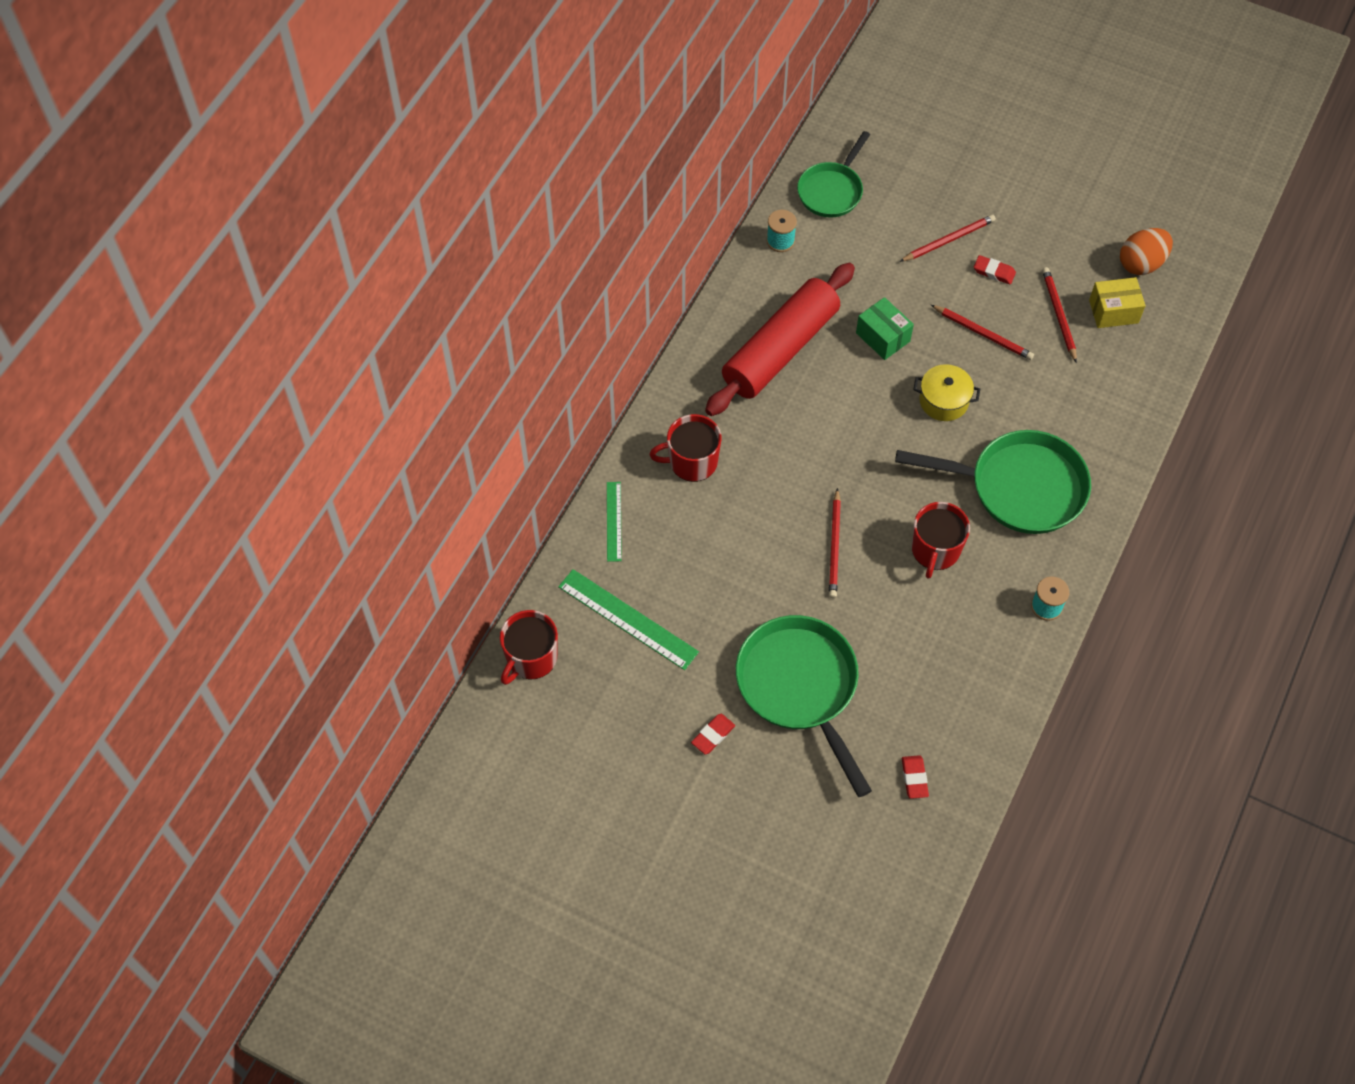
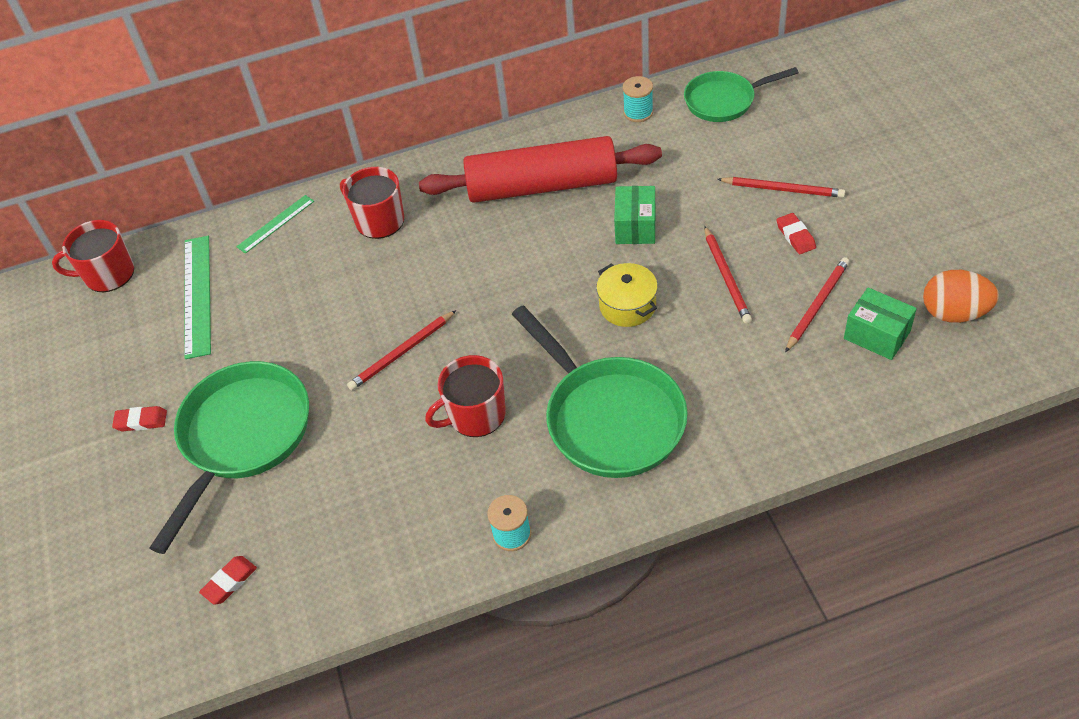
camera: 50 degrees right, 10 degrees down
(1113, 311) = (876, 335): yellow box -> green box

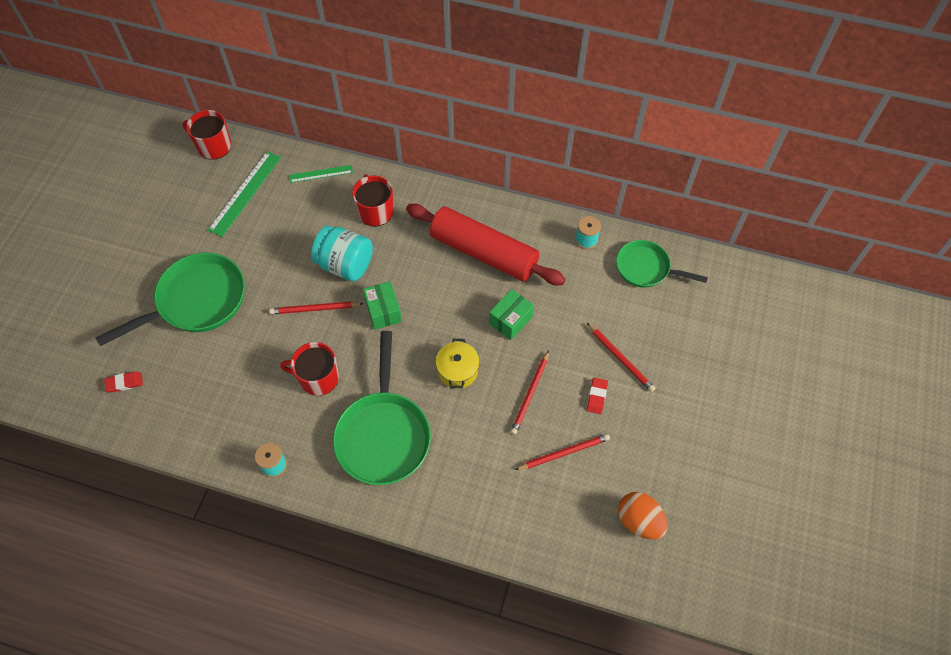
camera: 30 degrees right, 10 degrees up
(141, 421) = (158, 254): red eraser -> none
(395, 289) = (345, 265): none -> turquoise jar
(876, 335) = (579, 499): green box -> green box (383, 311)

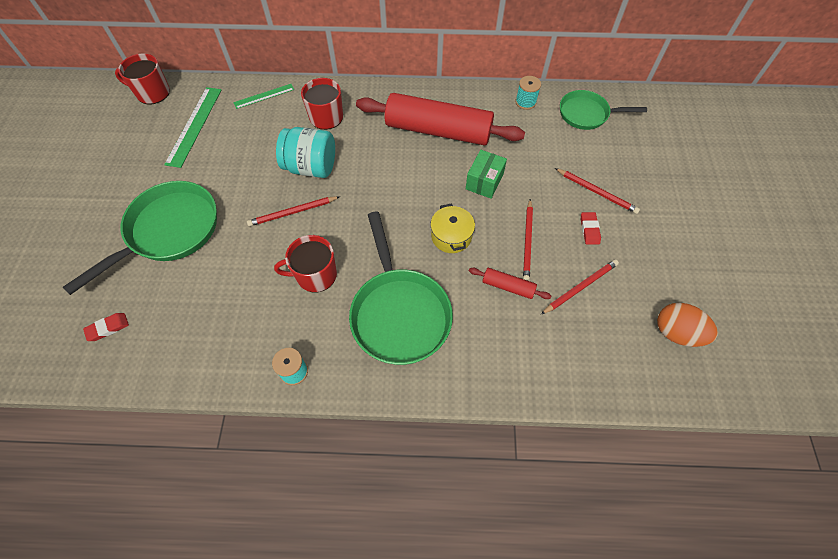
camera: 15 degrees left, 0 degrees up
(383, 311) = (361, 200): green box -> none
(494, 434) = (508, 286): none -> red rolling pin

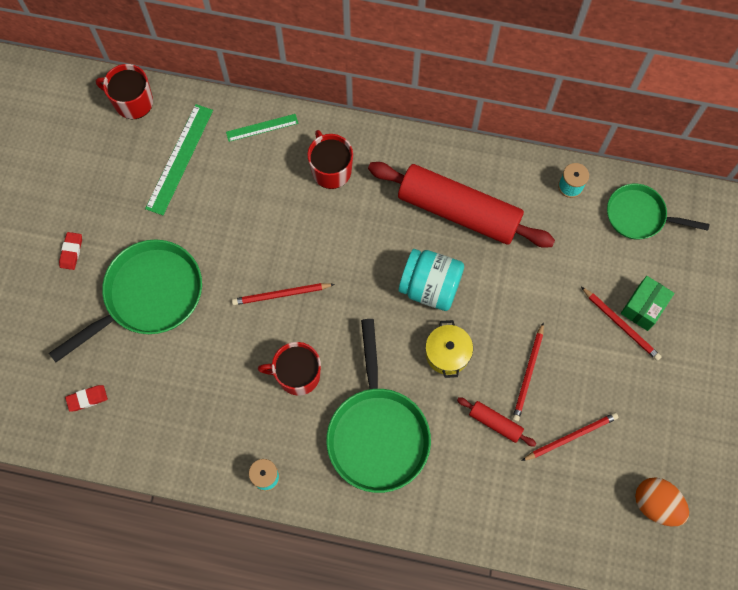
camera: 10 degrees right, 10 degrees up
(311, 167) = (307, 238): turquoise jar -> turquoise jar (430, 287)
(484, 182) = (497, 290): green box -> green box (643, 307)
(589, 230) = (599, 371): red eraser -> red eraser (71, 252)

